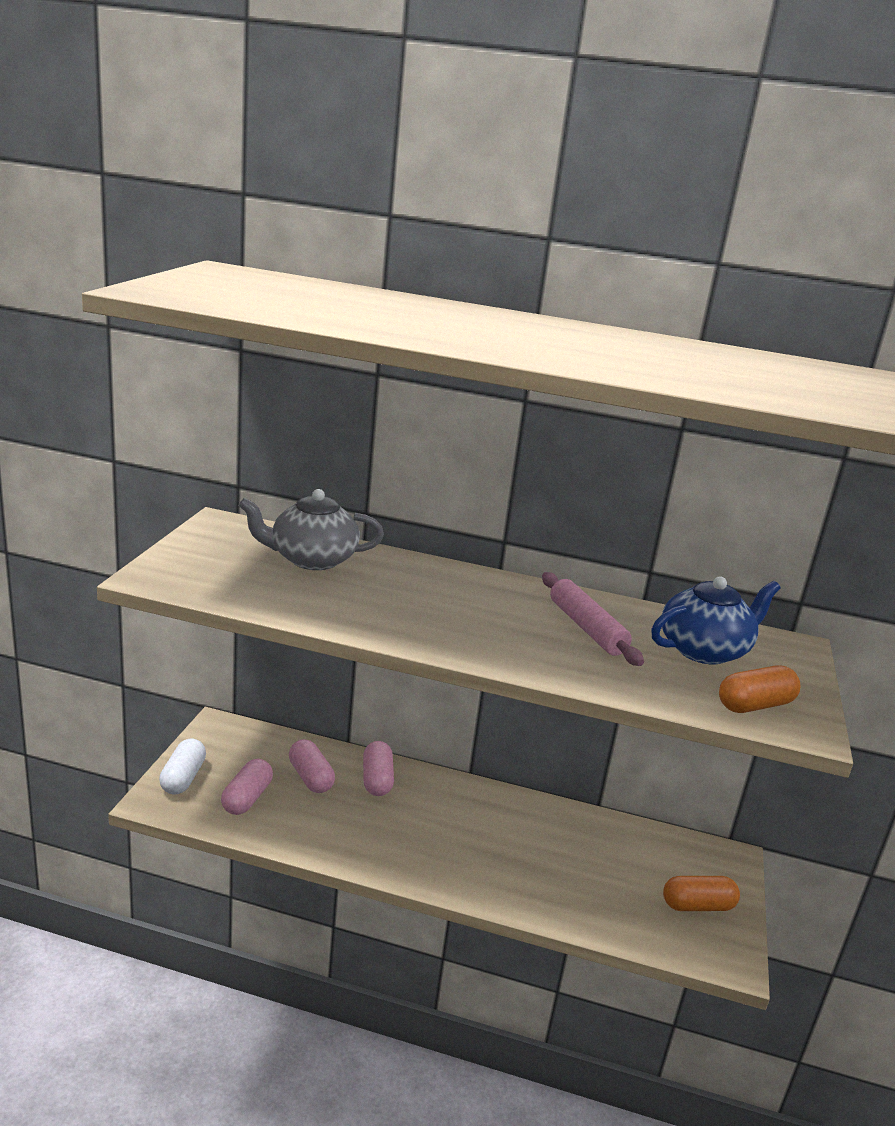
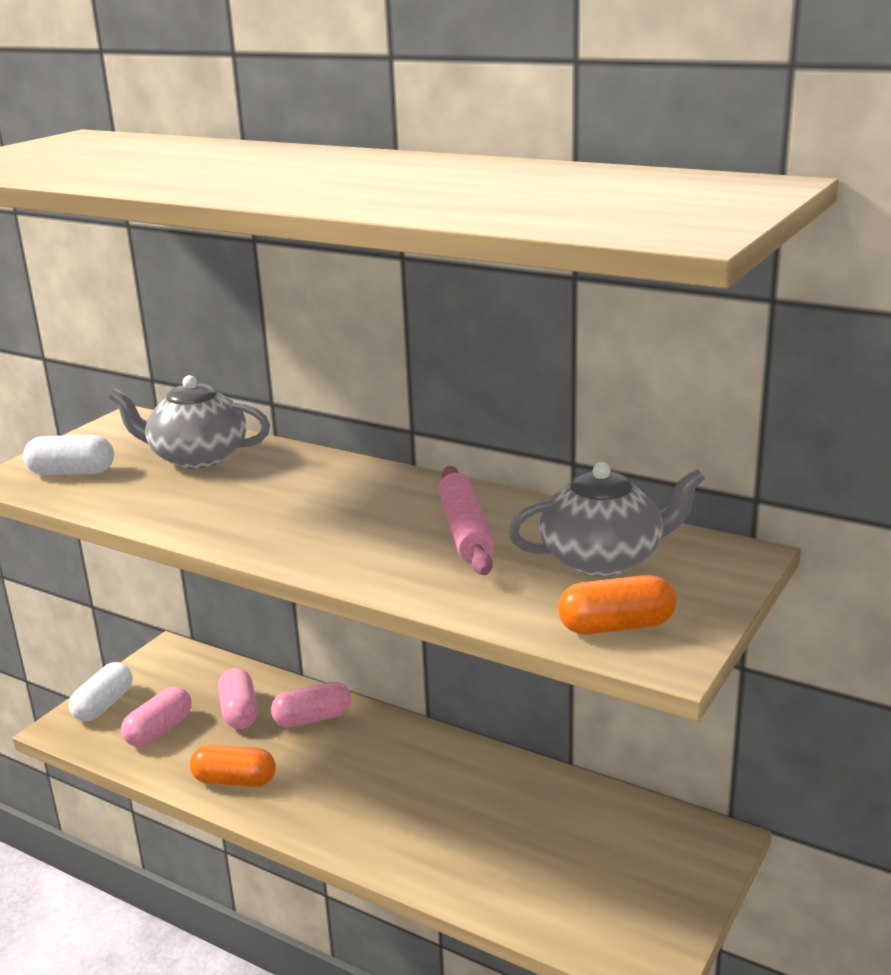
camera: 20 degrees right, 0 degrees up
(207, 573) = (72, 472): none -> white capsule
(377, 779) = (313, 718): pink capsule -> pink capsule turned 60 degrees clockwise
(697, 906) = (639, 895): orange capsule -> orange capsule (234, 780)
(704, 650) = (603, 559): blue teapot -> grey teapot

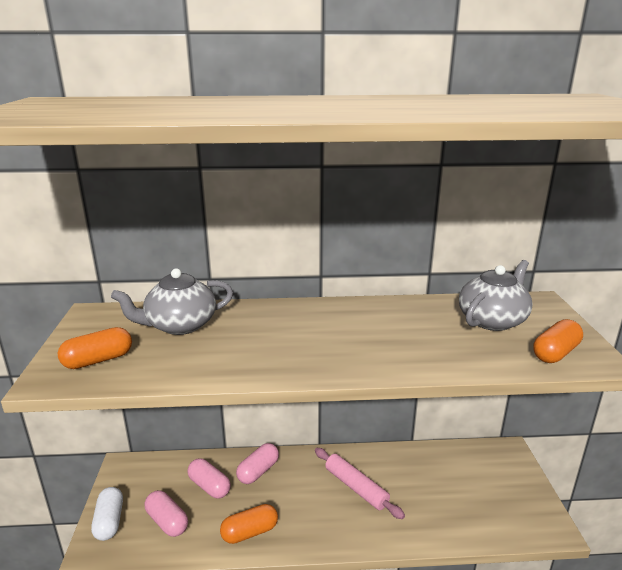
camera: 35 degrees left, 0 degrees up
(72, 472) = (98, 360): white capsule -> orange capsule
(159, 730) = (167, 521): pink capsule -> pink capsule turned 45 degrees counterclockwise
(465, 532) = (408, 326): pink rolling pin -> pink rolling pin (356, 487)

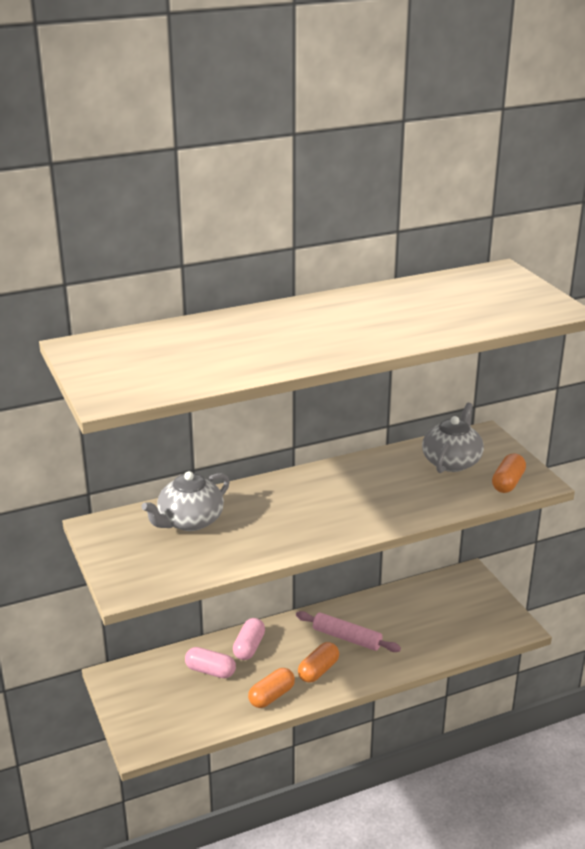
camera: 20 degrees left, 5 degrees up
(98, 360) = (149, 567): orange capsule -> orange capsule (318, 670)
(109, 521) = (136, 722): white capsule -> none
(167, 521) = (191, 708): pink capsule -> none

